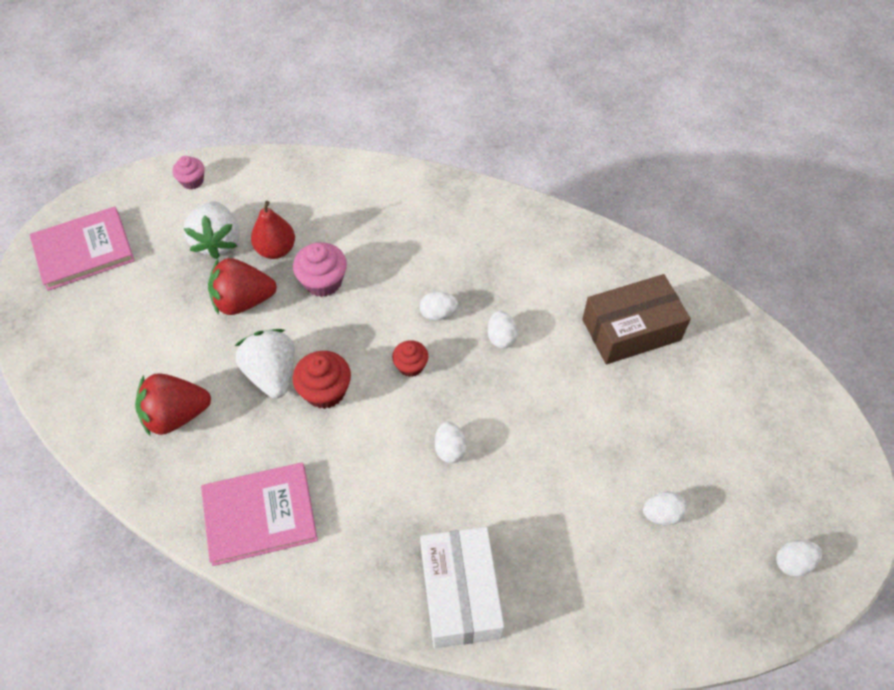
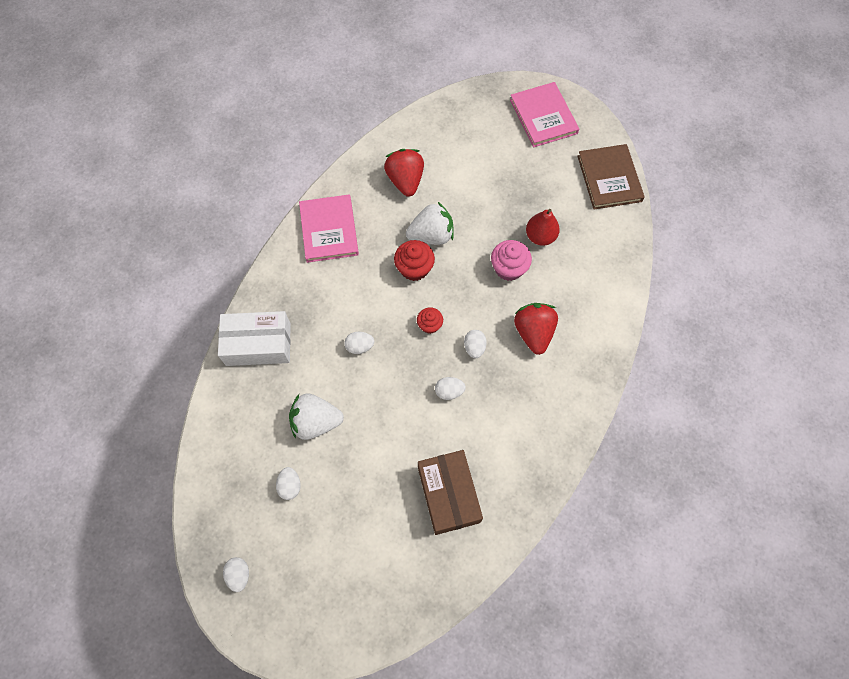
camera: 95 degrees right, 10 degrees up
(192, 181) = (609, 178): pink cupcake -> brown book
(217, 241) = (549, 198): white strawberry -> white strawberry (316, 422)
(243, 301) = (494, 216): red strawberry -> red strawberry (533, 332)

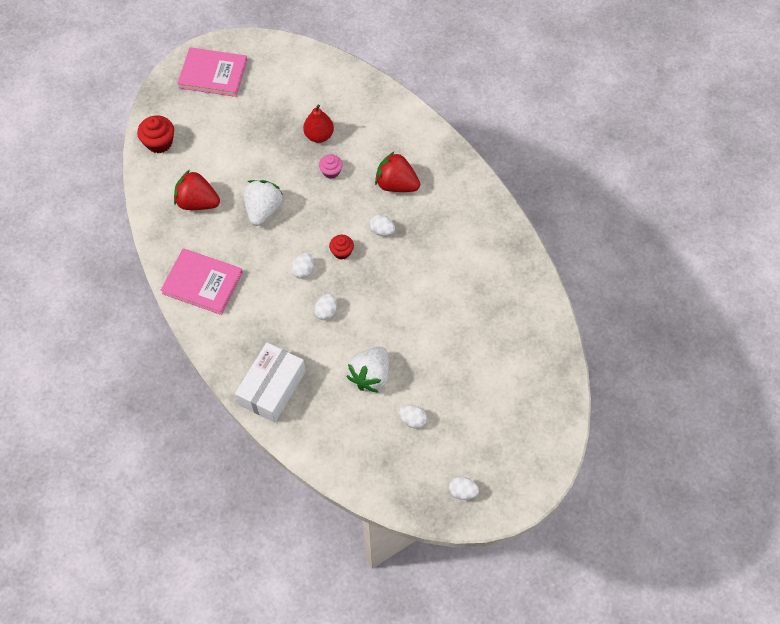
camera: 60 degrees left, 5 degrees down
(414, 268) = (284, 237): red cupcake -> red cupcake (159, 142)
(449, 391) = (406, 267): white egg -> white egg (303, 270)
(449, 495) = (488, 310): brown box -> none
(508, 268) = (331, 171): pink cupcake -> pink cupcake, size x0.64
(609, 178) = (302, 62): brown book -> none

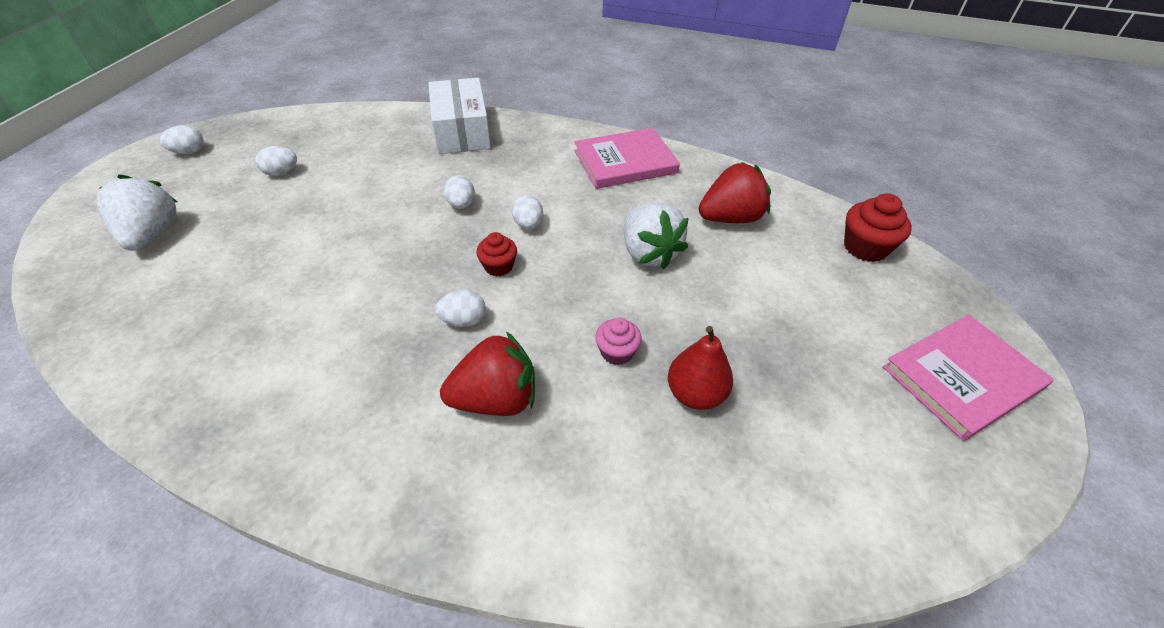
camera: 140 degrees right, 15 degrees down
(370, 375) = (359, 182): white strawberry -> white strawberry (152, 235)

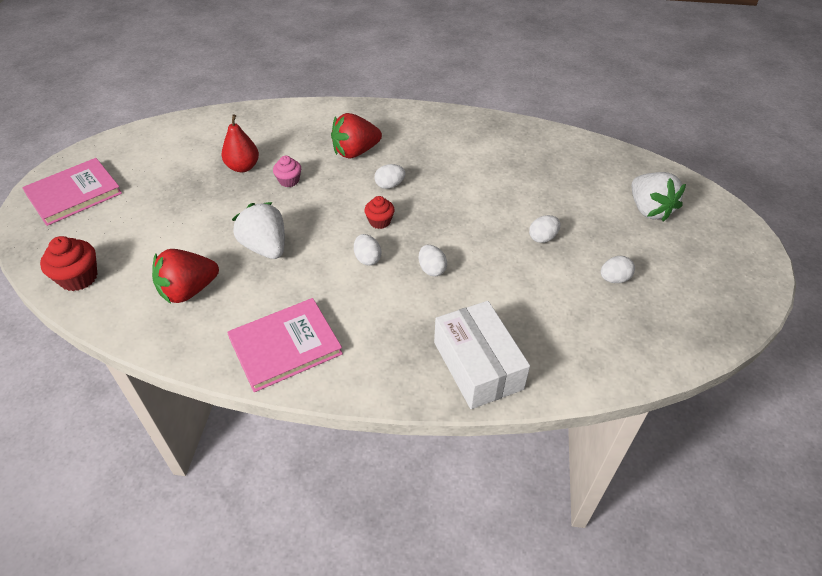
camera: 170 degrees right, 0 degrees up
(189, 152) = (724, 289): white egg -> white egg (542, 238)

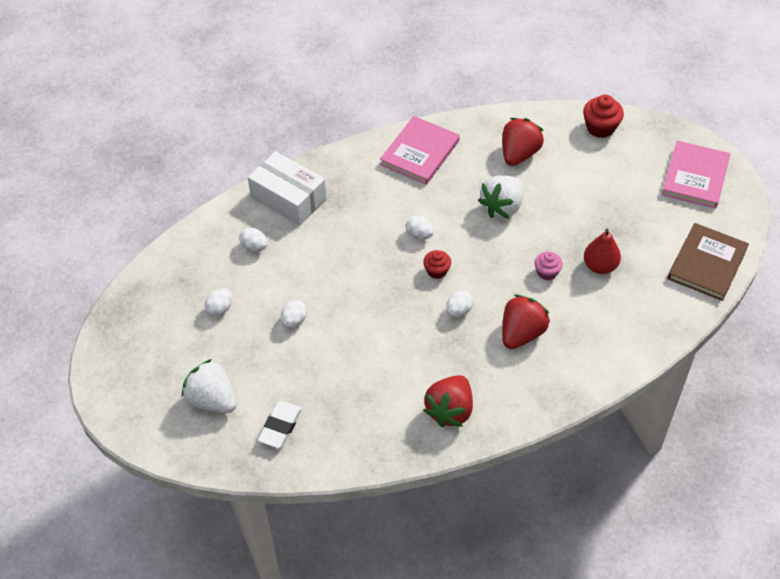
camera: 150 degrees right, 5 degrees up
(165, 135) = (707, 264): none -> brown book
(265, 247) = (502, 207): white strawberry -> white strawberry turned 105 degrees clockwise
(431, 269) = (365, 249): white egg -> white egg (254, 247)
(454, 132) = (450, 410): none -> red strawberry
(595, 171) = (280, 427): none -> white eraser

